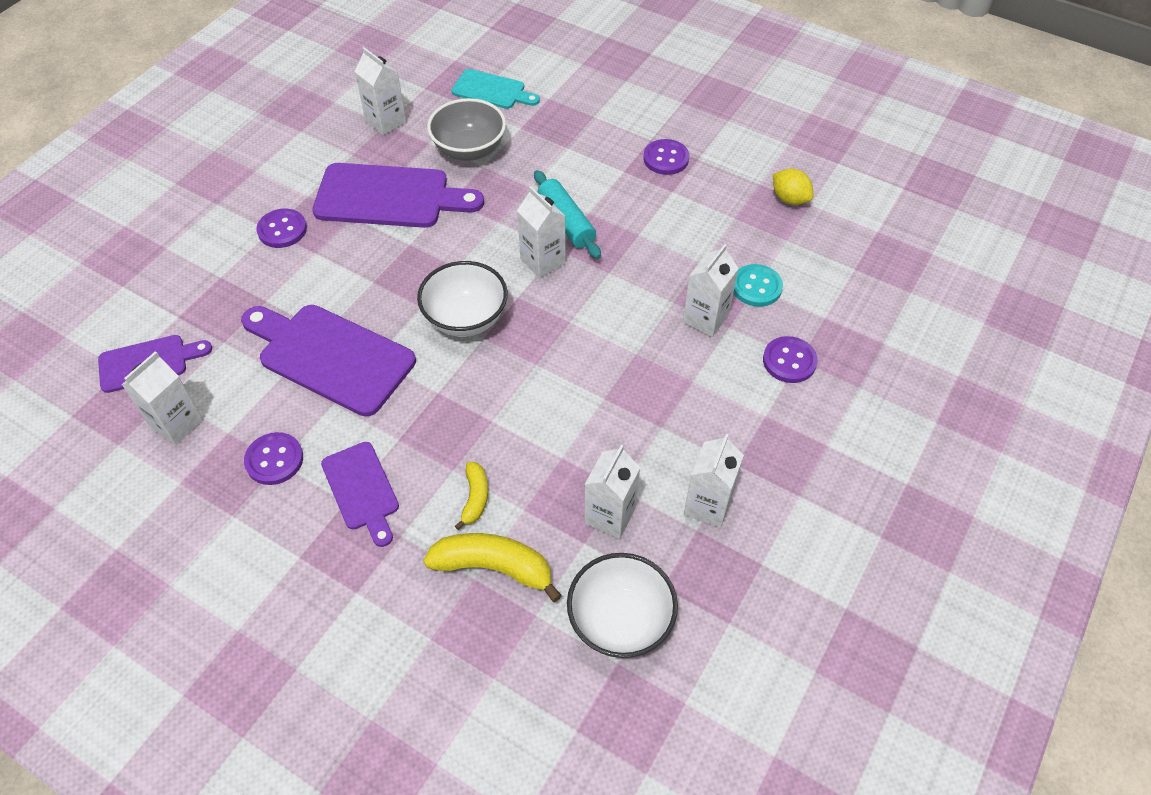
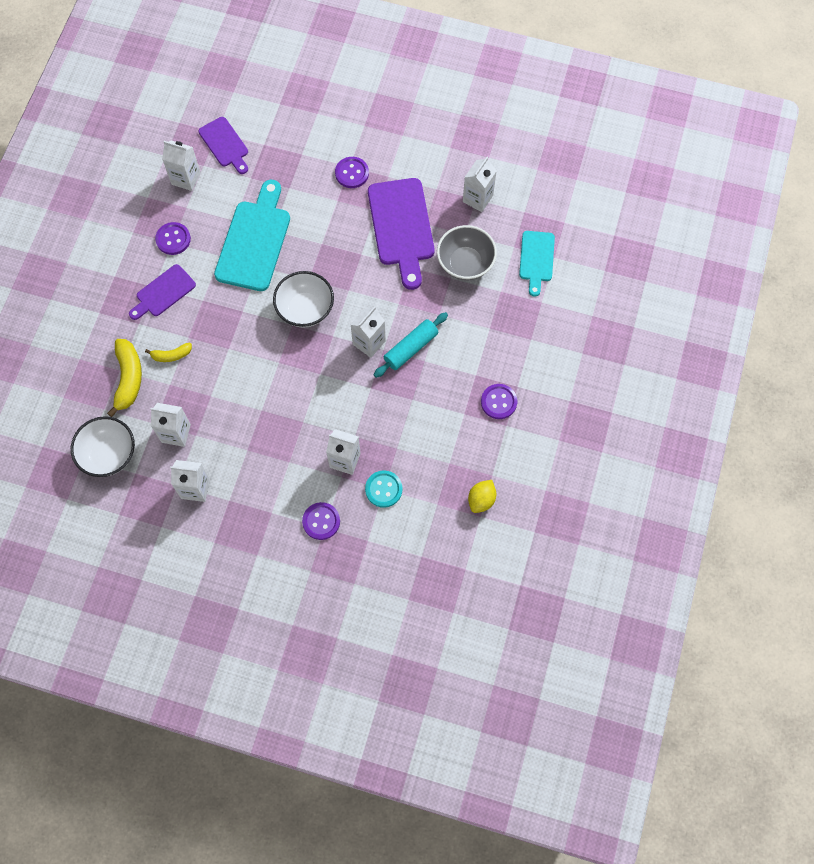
camera: 75 degrees right, 15 degrees up
(331, 356) = (254, 241): purple cutting board -> turquoise cutting board

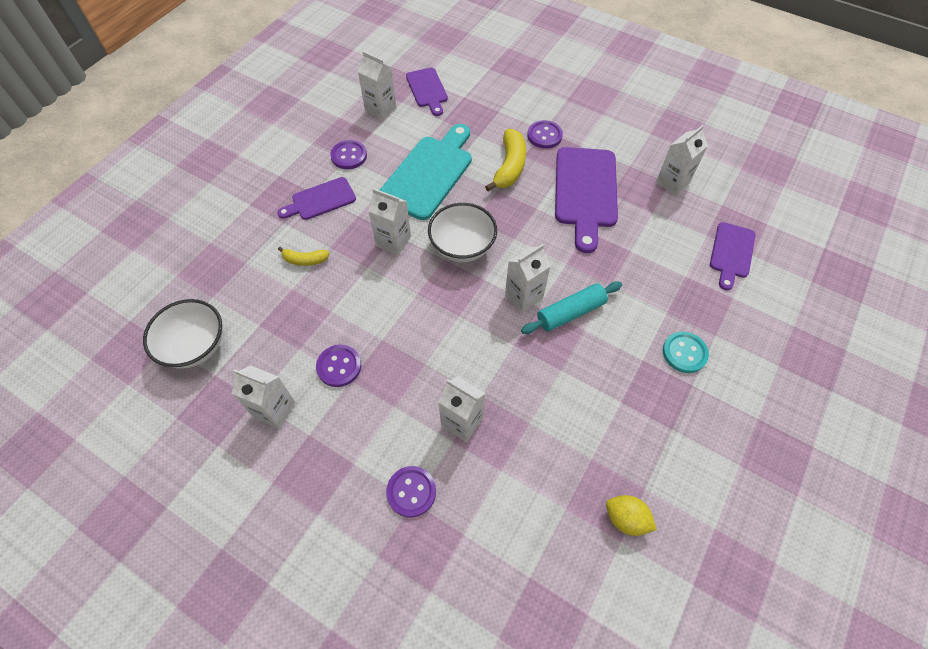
camera: 15 degrees right, 10 degrees down
(128, 379) = (251, 273): yellow banana -> yellow banana (509, 167)
(176, 433) = (277, 341): white carton -> white carton (393, 241)
(383, 489) = (501, 471): turquoise button -> turquoise button (684, 353)
(465, 263) = (649, 240): grey bowl -> none
(481, 500) = (626, 519): yellow lemon -> yellow lemon turned 75 degrees clockwise
(498, 402) = (666, 398): purple button -> purple button (339, 366)
(536, 259) = (731, 253): turquoise cutting board -> purple cutting board

